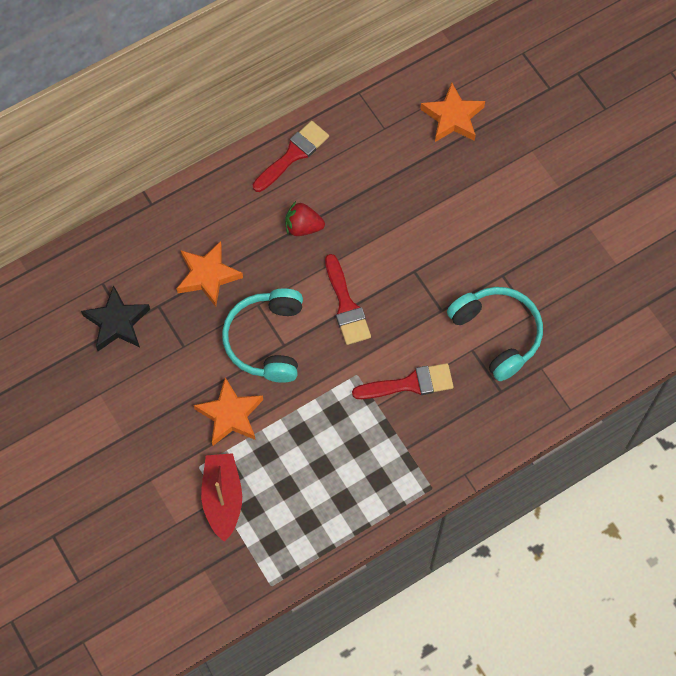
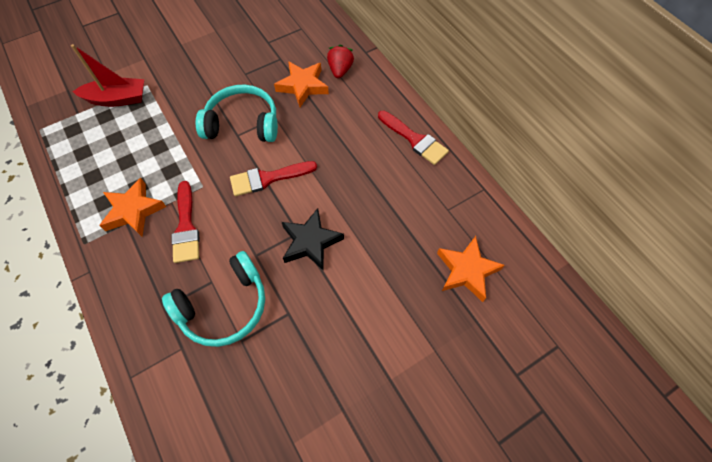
camera: 90 degrees right, 5 degrees down
(117, 322) = (269, 37): black star -> black star (310, 242)
(230, 415) = (183, 102): orange star -> orange star (133, 211)
(303, 227) = (344, 147): red strawberry -> red strawberry (340, 70)

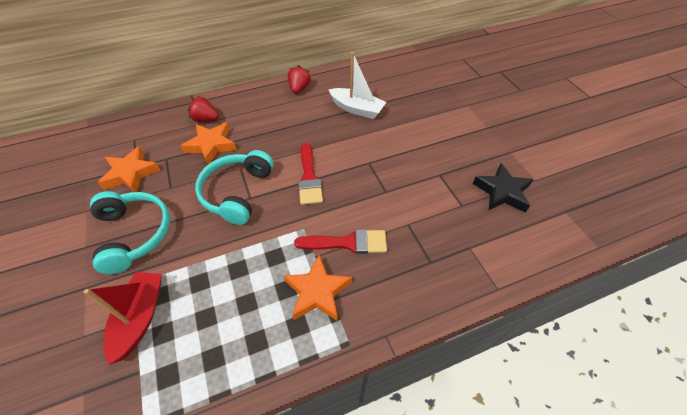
camera: 80 degrees left, 10 degrees down
(224, 306) = (431, 215): turquoise headphones -> turquoise headphones (134, 234)
(310, 242) = (379, 156): black star -> black star (502, 192)
(390, 207) = (357, 109): none -> white boat
(414, 139) = (299, 88): red brush -> red strawberry
(467, 271) = (412, 83): orange star -> orange star (131, 173)

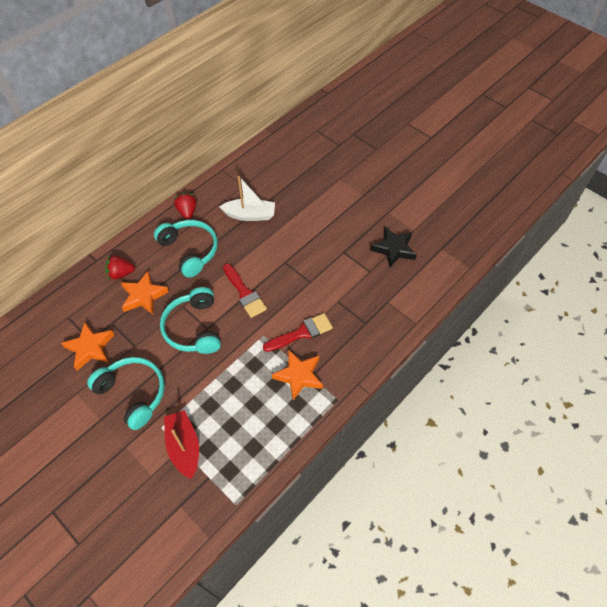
camera: 25 degrees left, 5 degrees up
(280, 121) = (190, 251): none -> turquoise headphones

